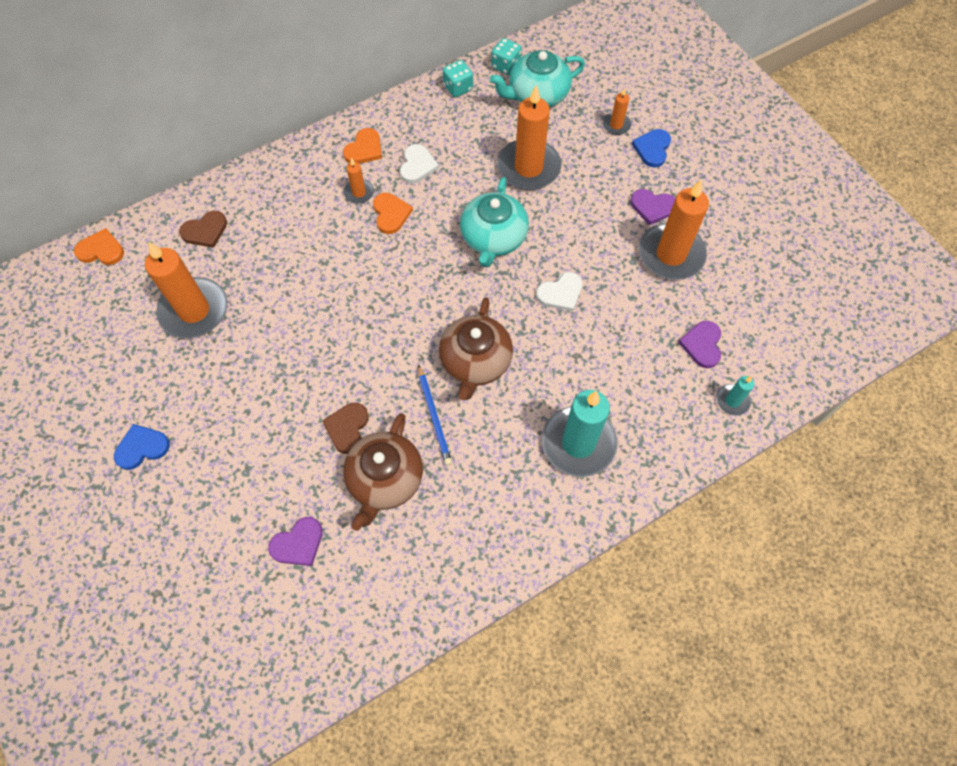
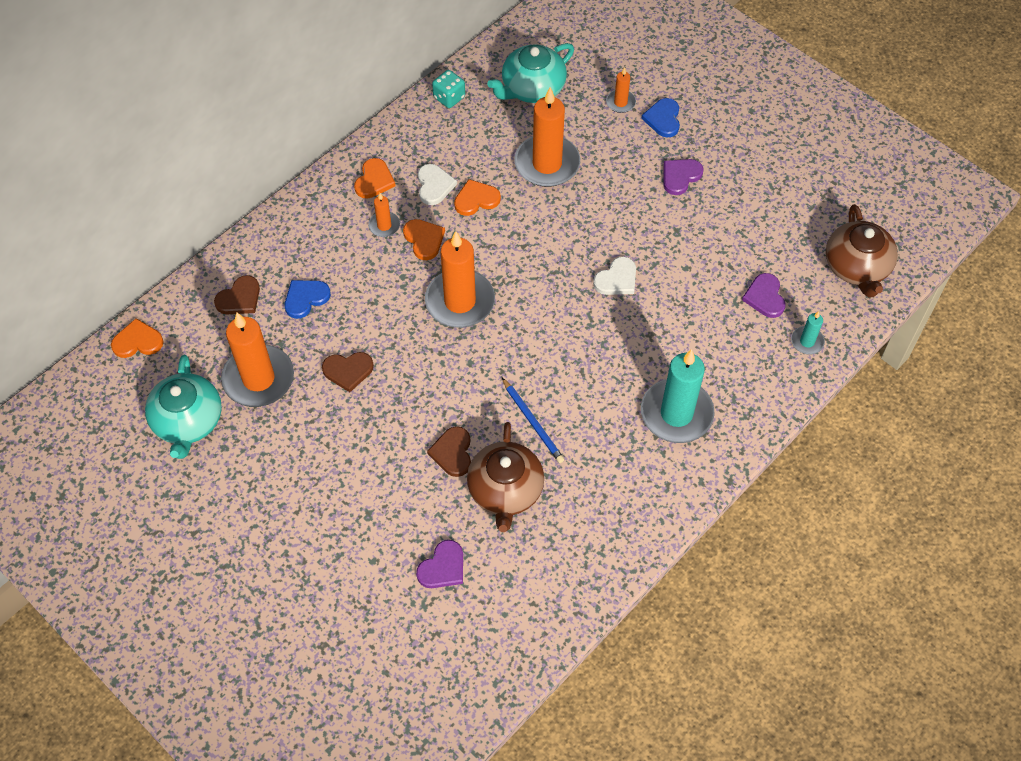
camera: 15 degrees left, 5 degrees down
(142, 447) = (256, 519): blue heart -> blue heart (305, 298)
(278, 323) = (348, 371): none -> brown heart
(451, 187) = (476, 199): none -> orange heart
(475, 362) = (555, 363): brown teapot -> brown teapot (857, 267)
(493, 238) = (534, 241): turquoise teapot -> turquoise teapot (188, 421)
(505, 66) = (490, 65): turquoise dice -> none
(652, 207) = (680, 176): purple heart -> purple heart turned 135 degrees clockwise
(671, 254) = (711, 218): orange candle -> orange candle (460, 301)

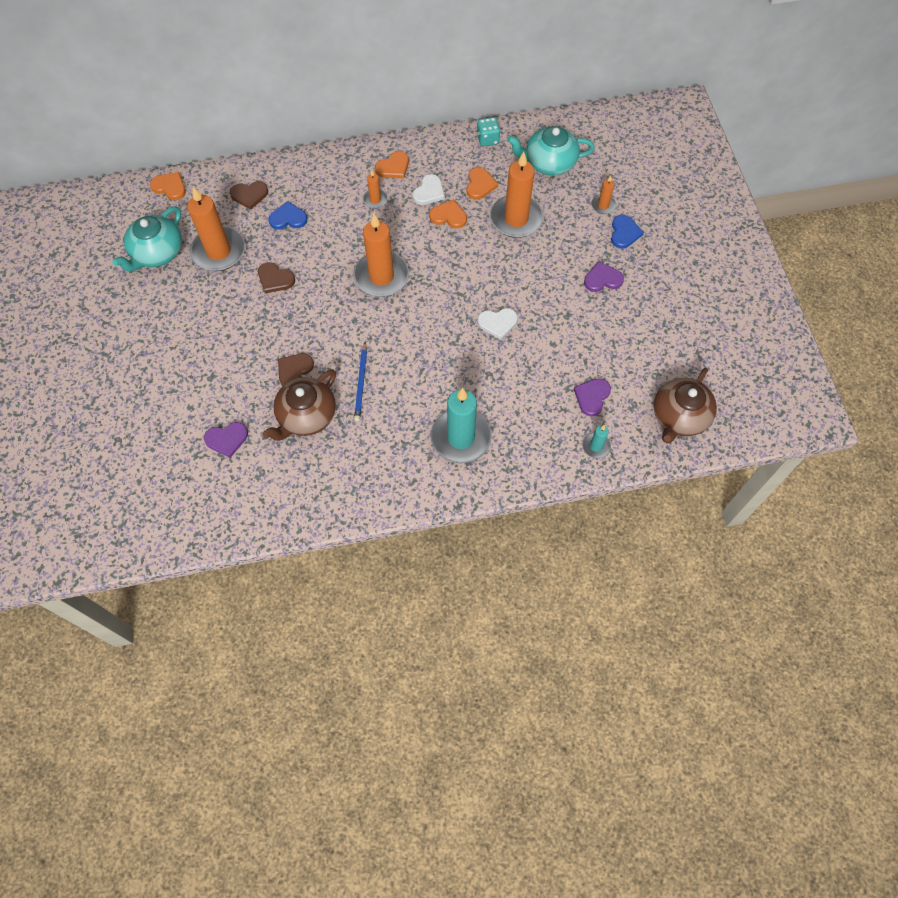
camera: 35 degrees right, 5 degrees up
(424, 240) = (392, 223): orange heart -> orange heart (480, 185)
(663, 119) = (624, 233): blue heart -> blue heart turned 150 degrees clockwise

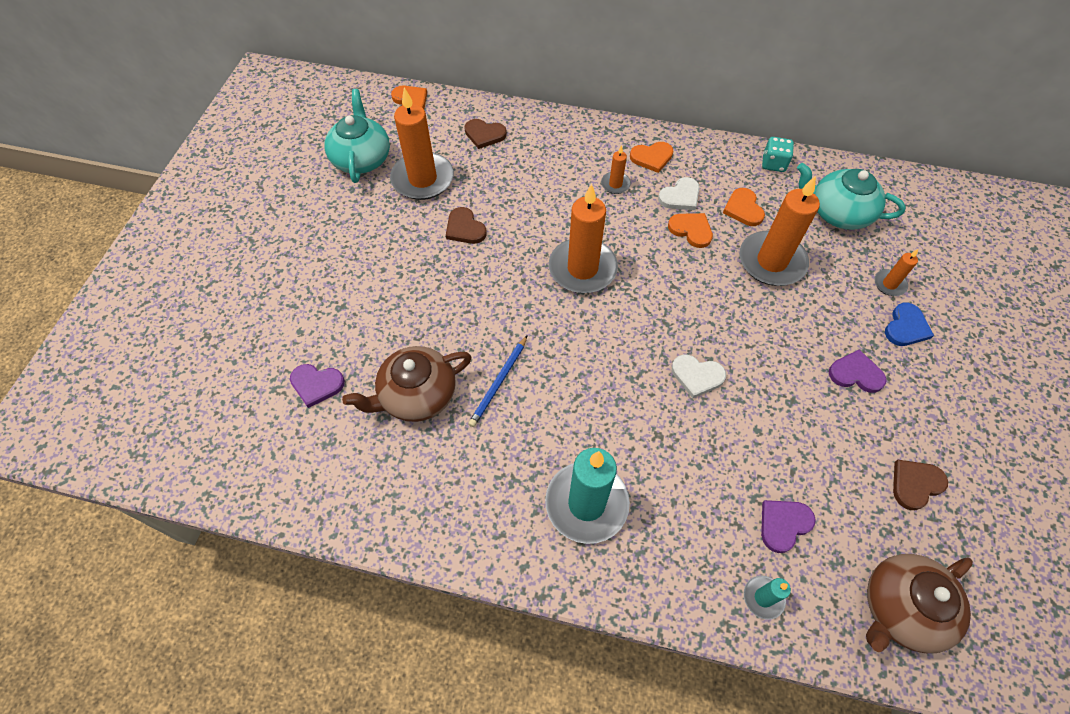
camera: 25 degrees right, 5 degrees down
(157, 253) = (362, 159): turquoise teapot -> turquoise teapot turned 120 degrees clockwise
(288, 218) = (512, 171): blue heart -> none
(294, 371) = (432, 336): brown heart -> brown heart (915, 484)
(480, 185) = (743, 209): orange heart -> orange heart turned 135 degrees clockwise

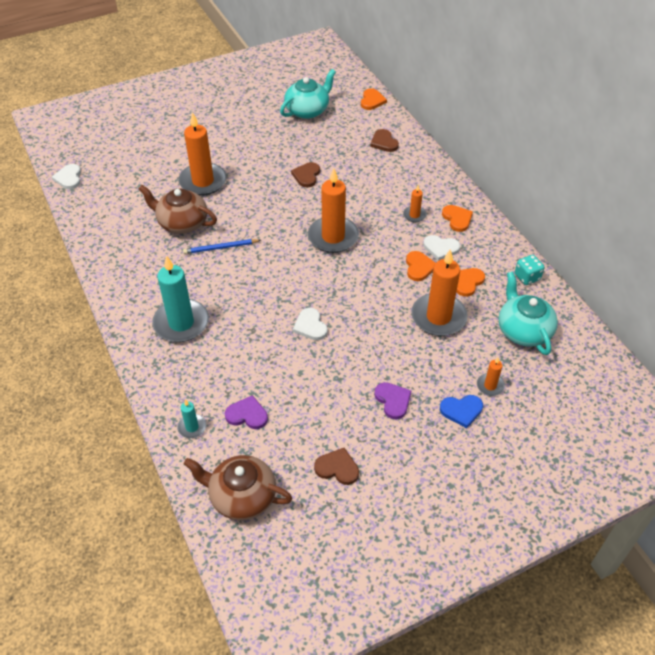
camera: 50 degrees right, 10 degrees down
(193, 473) = (69, 178): none -> white heart
(316, 385) = (152, 185): purple heart -> none
(423, 179) = (321, 140): orange candle -> orange candle (203, 181)
(652, 157) = (457, 219): orange heart -> orange heart turned 150 degrees counterclockwise

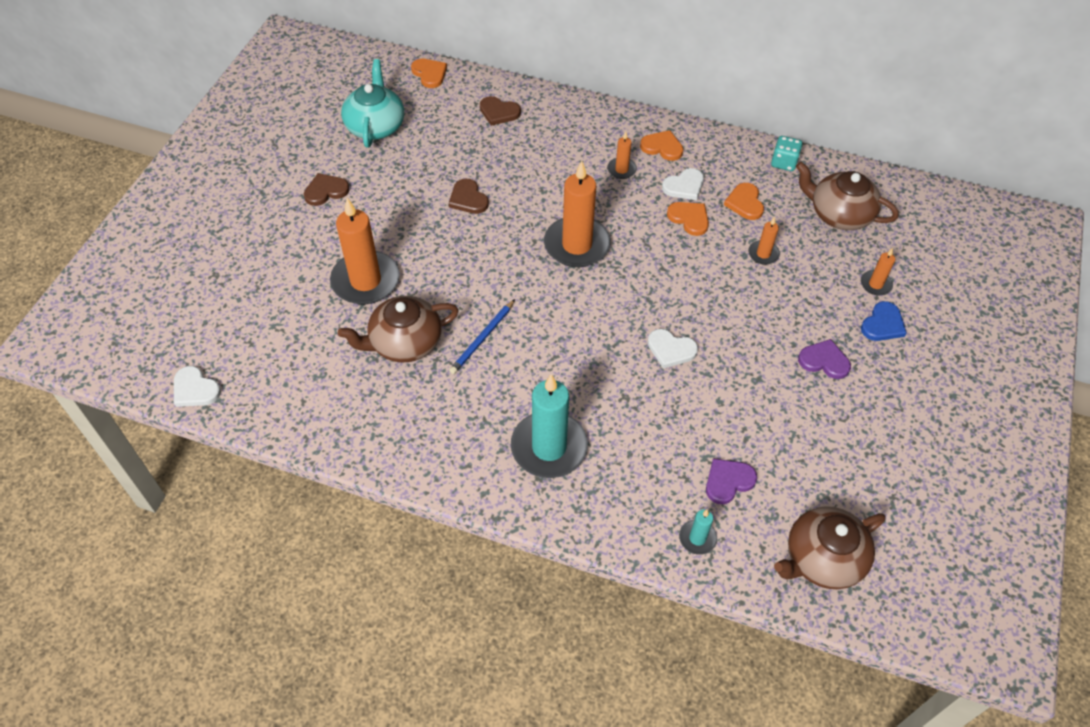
camera: 45 degrees left, 5 degrees up
(337, 468) = (859, 460): brown heart -> brown heart (326, 191)
(438, 317) = (763, 254): orange candle -> orange candle, size x0.47
(523, 330) = (839, 214): turquoise teapot -> brown teapot

